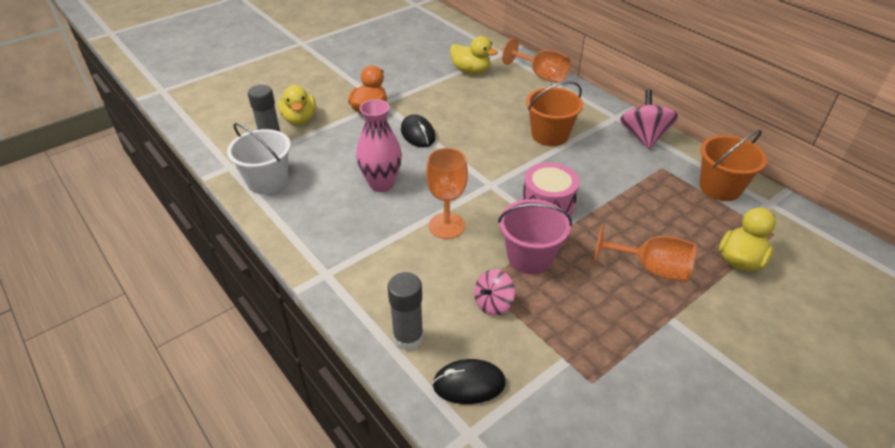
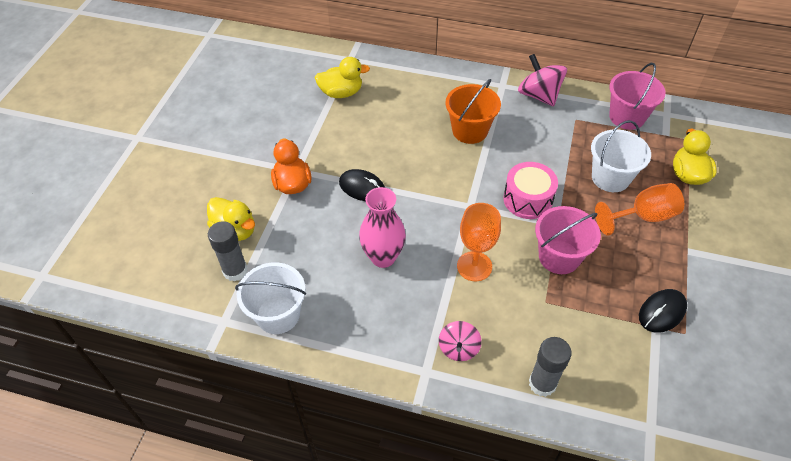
camera: 35 degrees left, 10 degrees up
(469, 384) = (616, 390): black mouse -> black mouse (662, 312)
(493, 303) = (571, 314): pink spinning top -> pink spinning top (458, 348)
(541, 76) = (406, 69): orange goblet -> none
(649, 224) = (610, 178): none -> white bucket
(720, 187) = (627, 117): orange bucket -> pink bucket

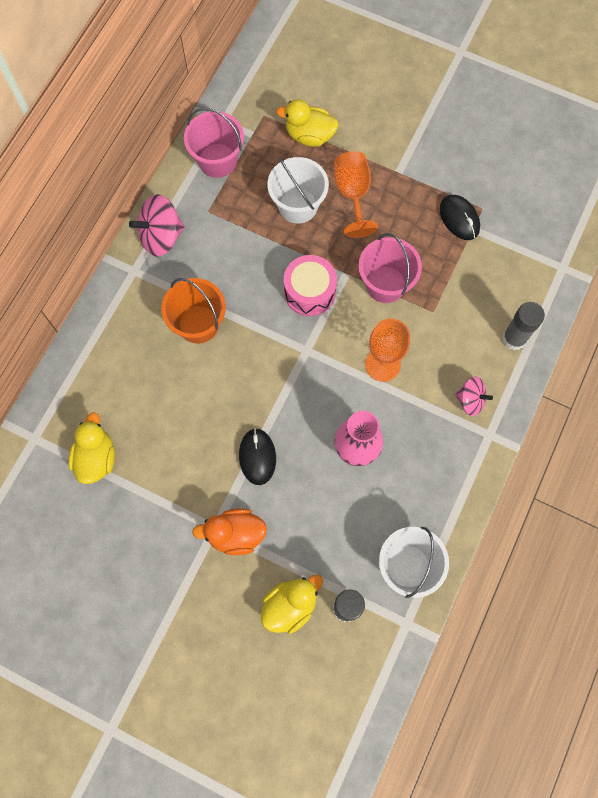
camera: 80 degrees left, 20 degrees up
(362, 187) = (257, 457): black mouse -> black mouse turned 45 degrees counterclockwise

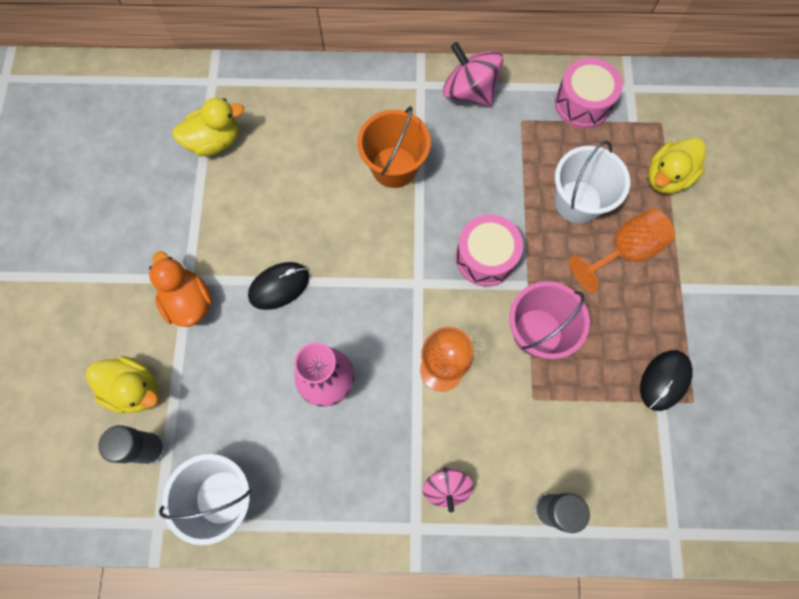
camera: 65 degrees right, 0 degrees up
(217, 160) = (582, 103): pink bucket -> pink drum
(309, 135) = (667, 177): yellow duck -> yellow duck turned 120 degrees counterclockwise

